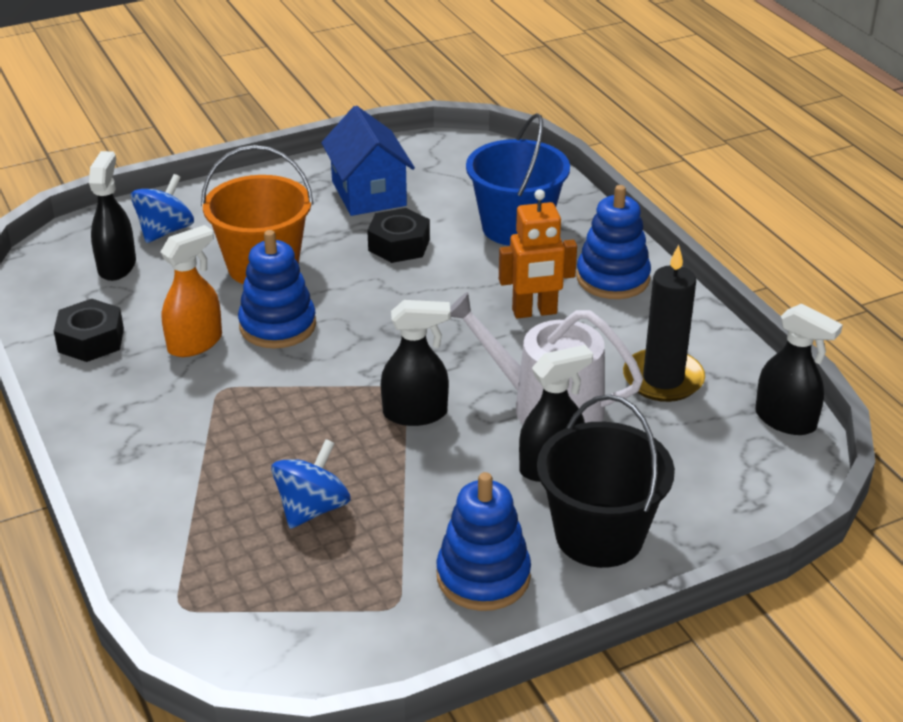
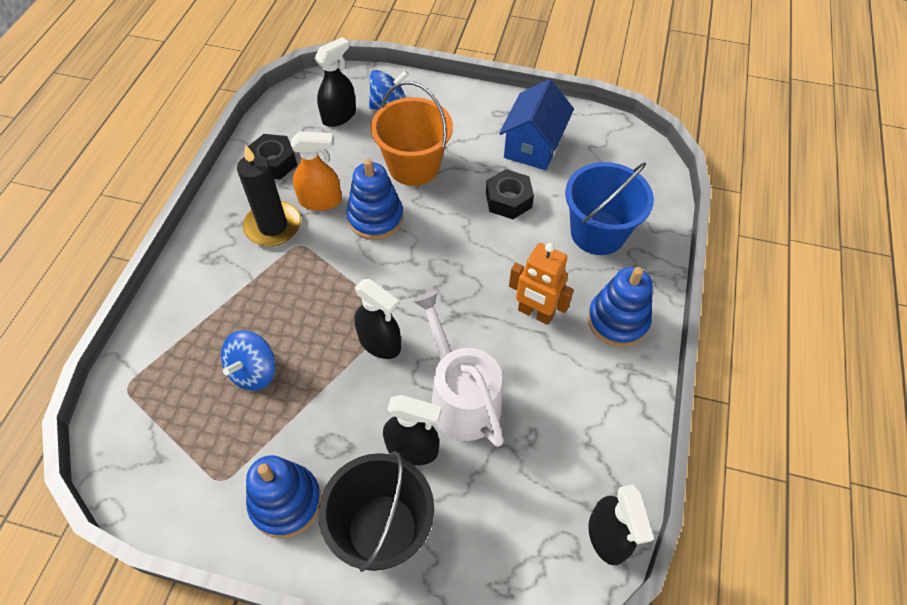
camera: 40 degrees right, 20 degrees up
(312, 508) = (254, 371): blue spinning top -> blue spinning top turned 135 degrees clockwise
(663, 379) = (560, 433): black candle -> black candle (273, 226)

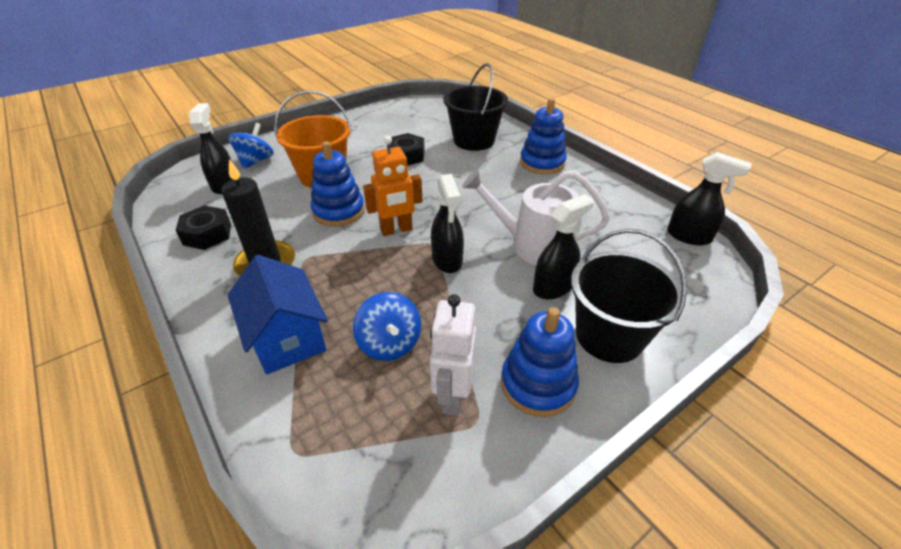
camera: 50 degrees left, 15 degrees down
(233, 448) = (452, 395): none -> white robot
(321, 201) = (283, 228): orange spray bottle -> none
(380, 343) = (447, 260): black spray bottle -> black spray bottle turned 90 degrees clockwise
(533, 146) = (381, 130): blue house -> blue house (287, 337)
(535, 313) = (503, 186): orange robot -> orange robot (396, 230)
(597, 233) = (474, 140): blue bucket -> black bucket

